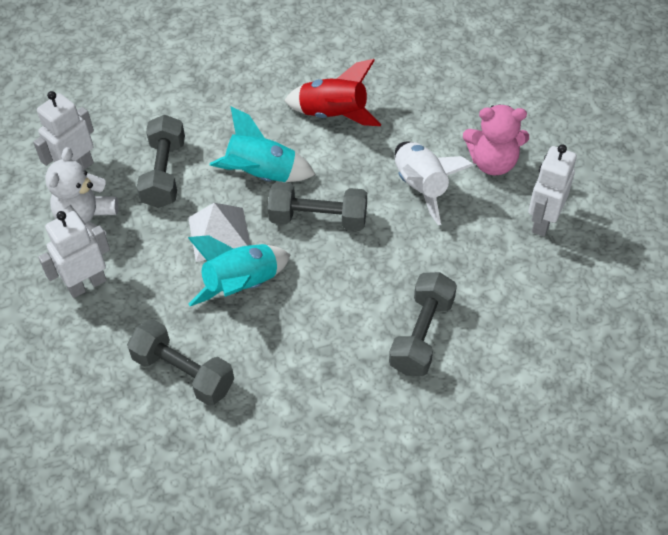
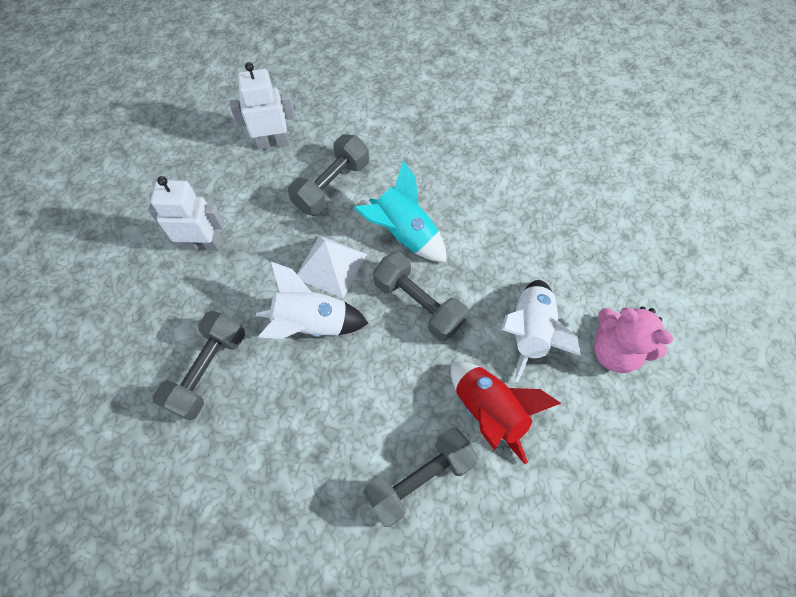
camera: 35 degrees right, 10 degrees up
(87, 222) = (245, 191): white teddy bear -> none
(183, 372) = (208, 371): grey dumbbell -> grey dumbbell turned 45 degrees clockwise
(242, 285) = (312, 324): turquoise rocket -> white rocket
(333, 114) = (505, 215): red rocket -> red rocket (489, 411)
(543, 221) = (619, 443): white robot -> none

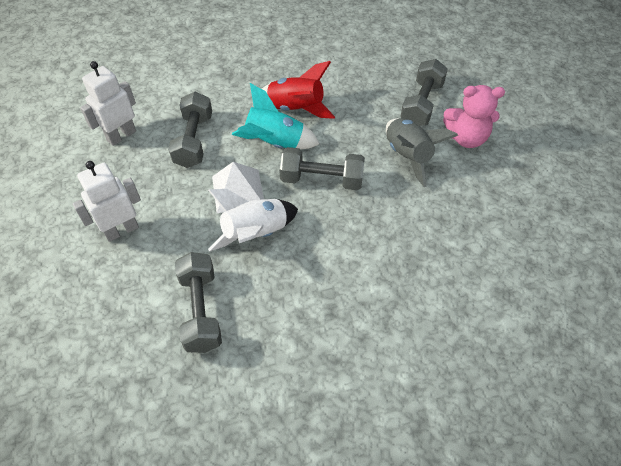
camera: 35 degrees left, 10 degrees down
(420, 479) = (413, 281): grey dumbbell -> grey dumbbell (421, 104)
(489, 411) = (422, 215): red rocket -> red rocket (296, 109)
(530, 332) = (408, 156): white rocket -> grey rocket

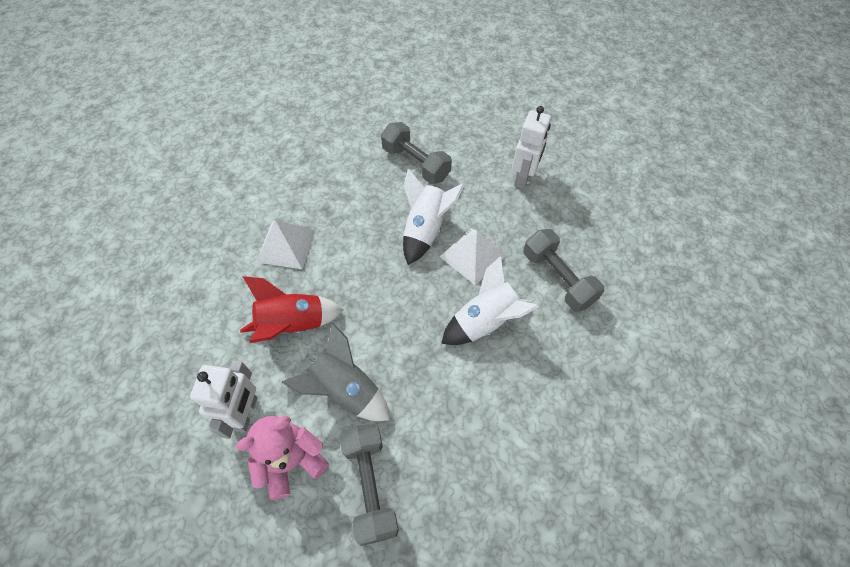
camera: 145 degrees right, 5 degrees up
(121, 136) = (621, 244): white robot -> white robot (246, 413)
(274, 143) = (485, 321): turquoise rocket -> white rocket
(296, 109) = (503, 379): red rocket -> red rocket (293, 325)
(321, 180) = (411, 309): grey dumbbell -> none
(395, 295) = (286, 246): none -> white pyramid

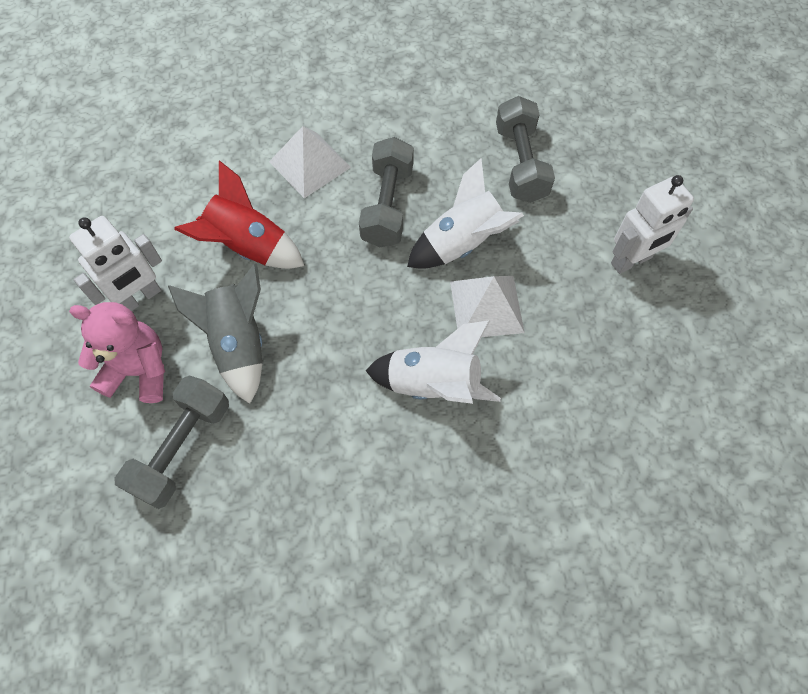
camera: 40 degrees right, 5 degrees up
(557, 278) = (558, 400): grey dumbbell -> grey dumbbell (387, 205)

